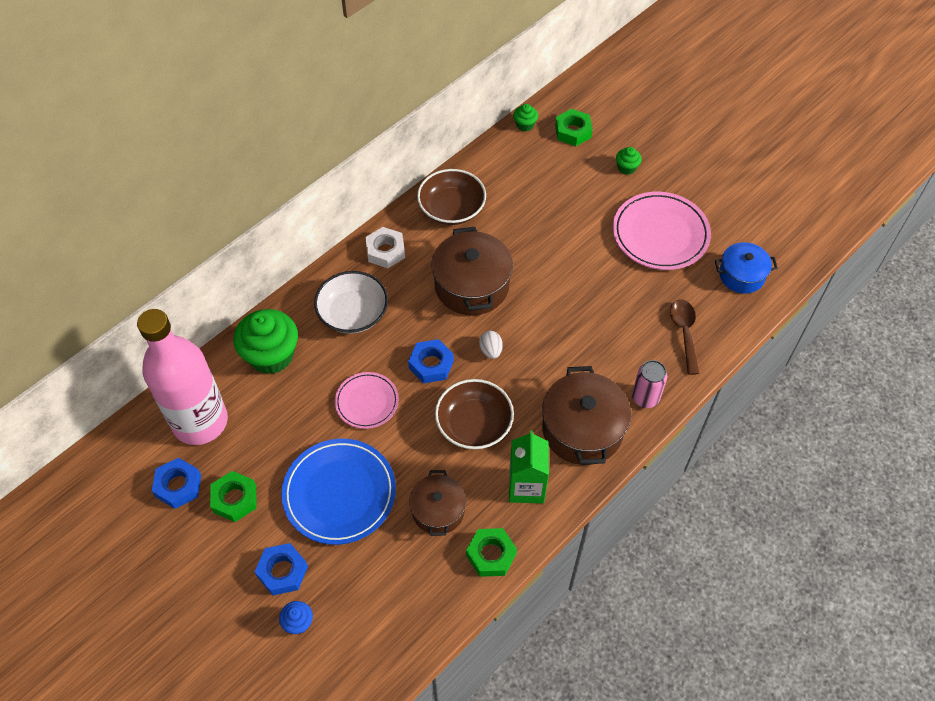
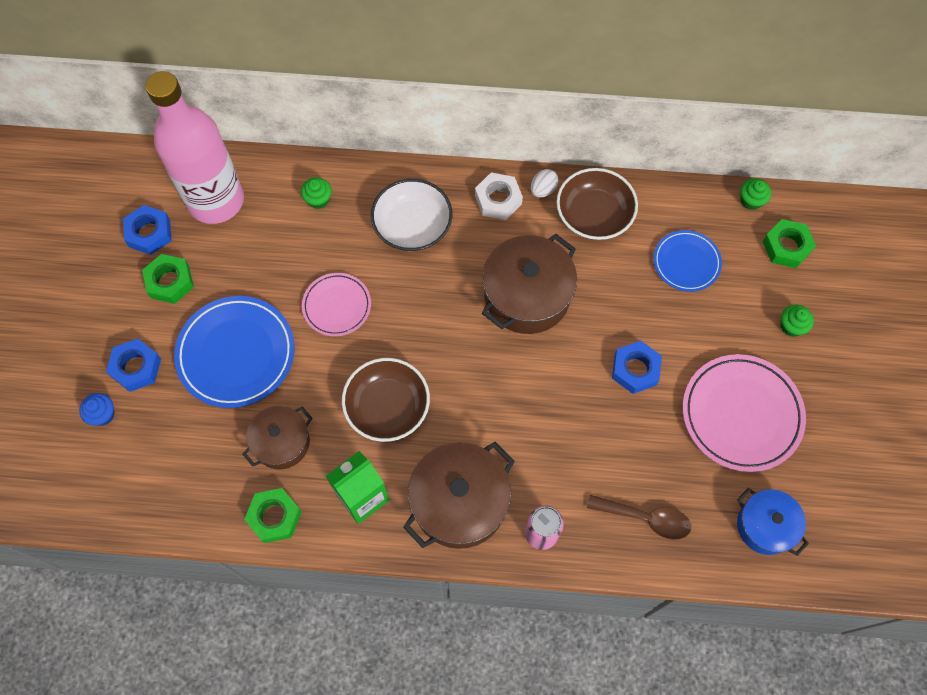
camera: 50 degrees right, 10 degrees up
(271, 355) = (318, 200): green cupcake -> green cupcake, size x0.46
(431, 364) = (416, 326): blue nut -> blue nut (635, 370)
(490, 350) = (473, 363): white egg -> white egg (543, 190)
(533, 186) = (686, 262): none -> blue plate
(684, 333) = (646, 518): brown spoon -> brown spoon turned 60 degrees clockwise

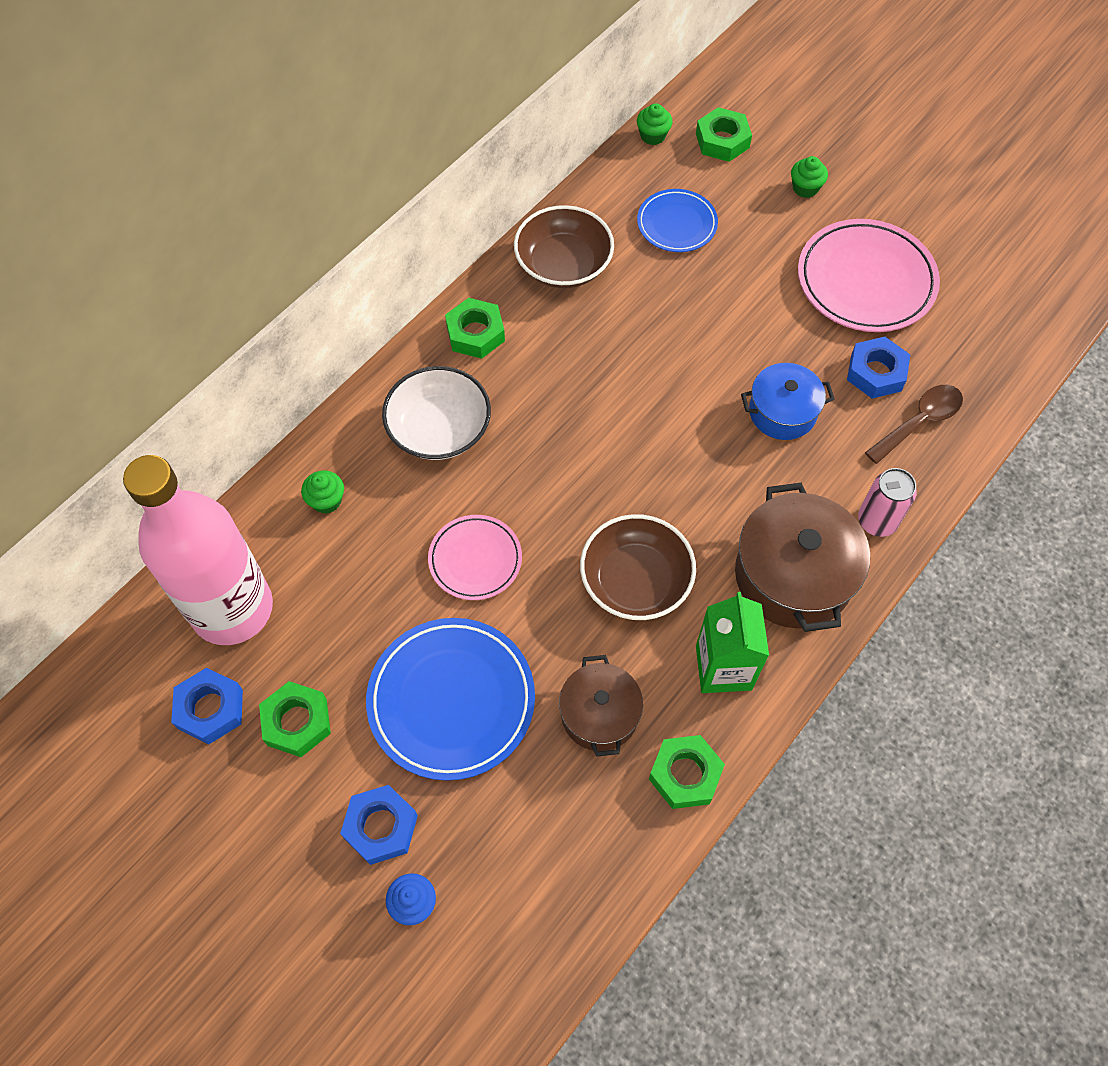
camera: 55 degrees left, 5 degrees down
(498, 200) = (475, 333): white nut -> green nut
(527, 296) = (606, 375): brown pot -> none
(543, 190) = (498, 288): white egg -> none
(635, 370) = (758, 334): blue nut -> blue nut (876, 373)
(765, 526) = (988, 332): blue pot -> blue pot (782, 412)

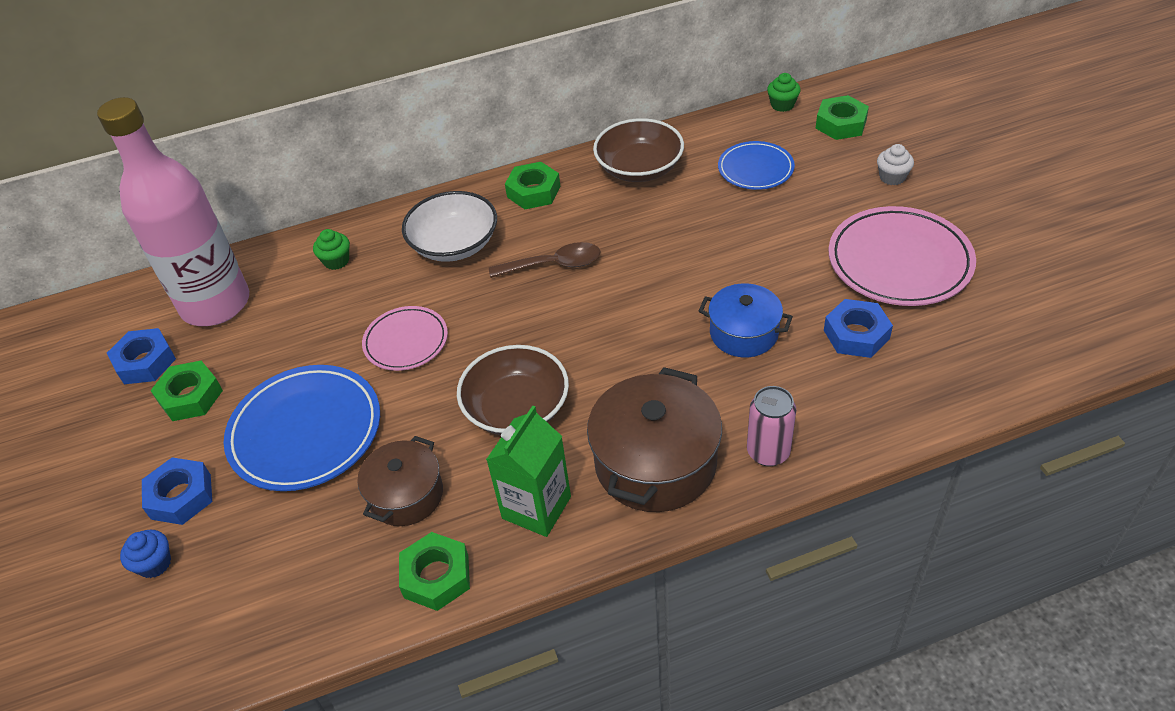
camera: 35 degrees right, 15 degrees down
(805, 188) = (892, 177): green cupcake -> white cupcake
(919, 421) = (871, 388): brown spoon -> brown spoon (554, 265)

